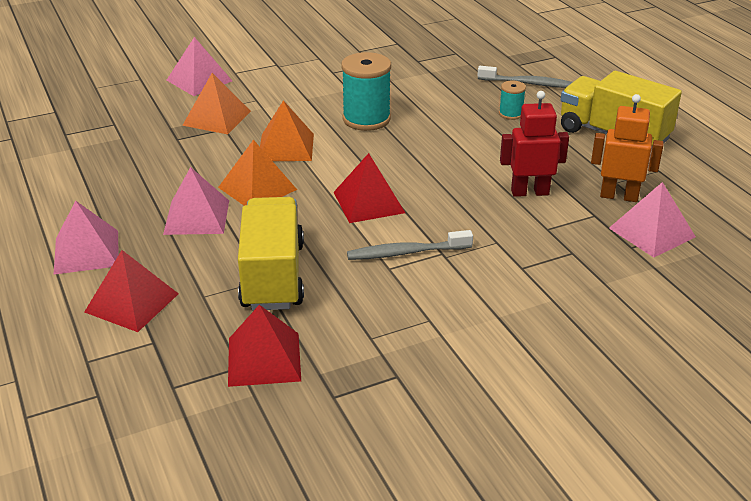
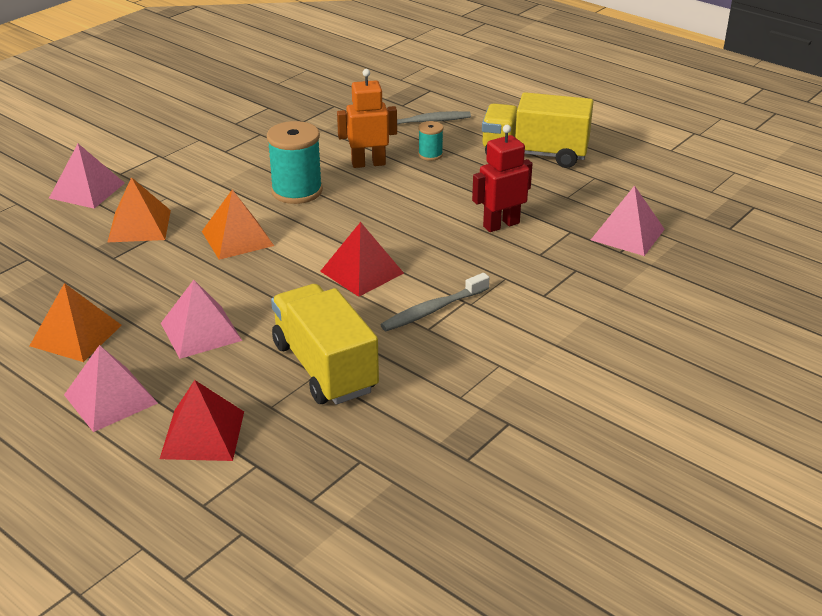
camera: 25 degrees left, 0 degrees up
(257, 188) = (240, 286): orange pyramid -> orange pyramid (76, 335)
(264, 359) = (378, 446): red pyramid -> none
(619, 196) = (578, 209): orange robot -> orange robot (368, 163)

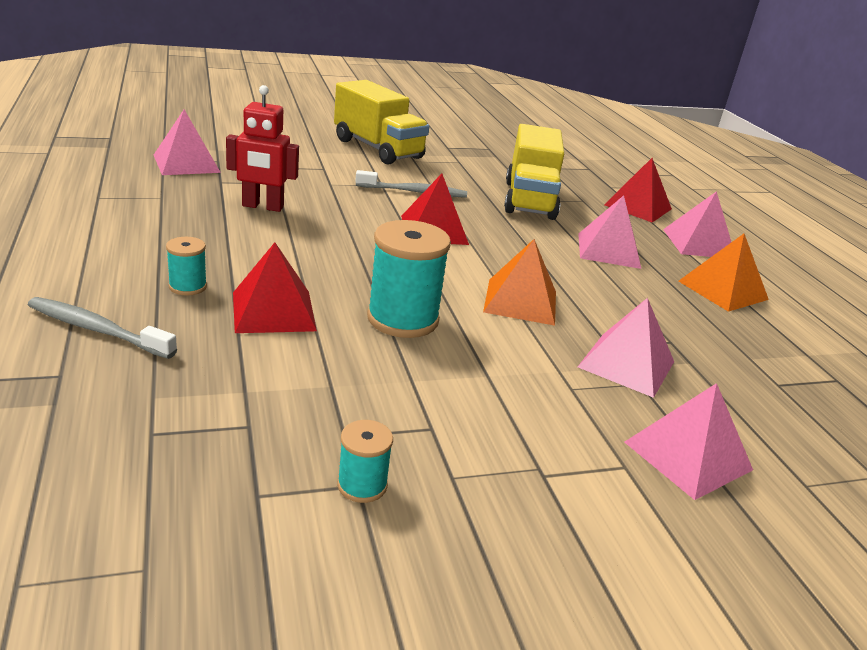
camera: 150 degrees left, 5 degrees down
(139, 226) = (626, 364): orange pyramid -> pink pyramid
(233, 123) = (362, 485): none -> turquoise spool
(368, 163) = (273, 311): orange robot -> red pyramid
(534, 154) = (88, 235): yellow truck -> yellow truck (378, 149)

